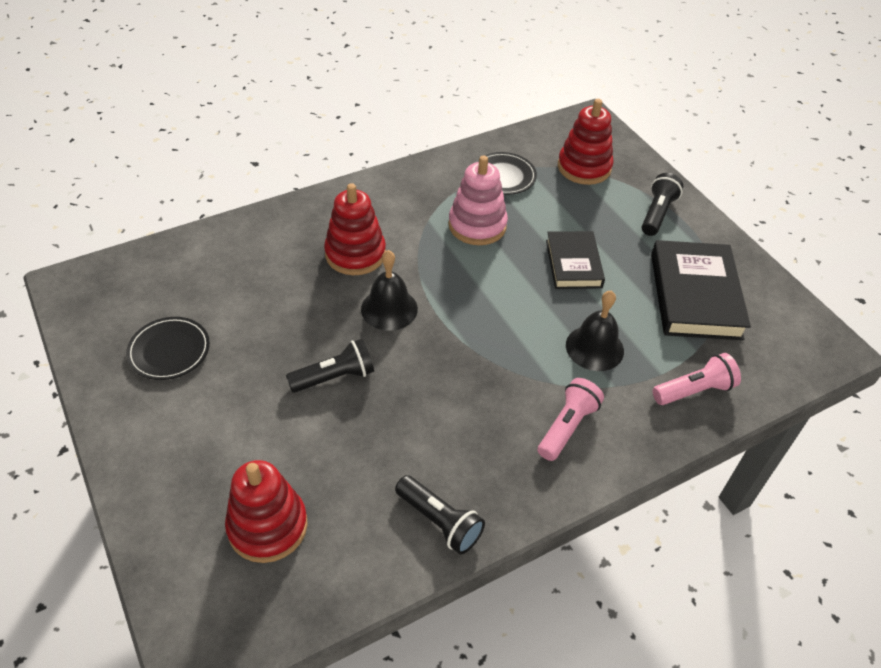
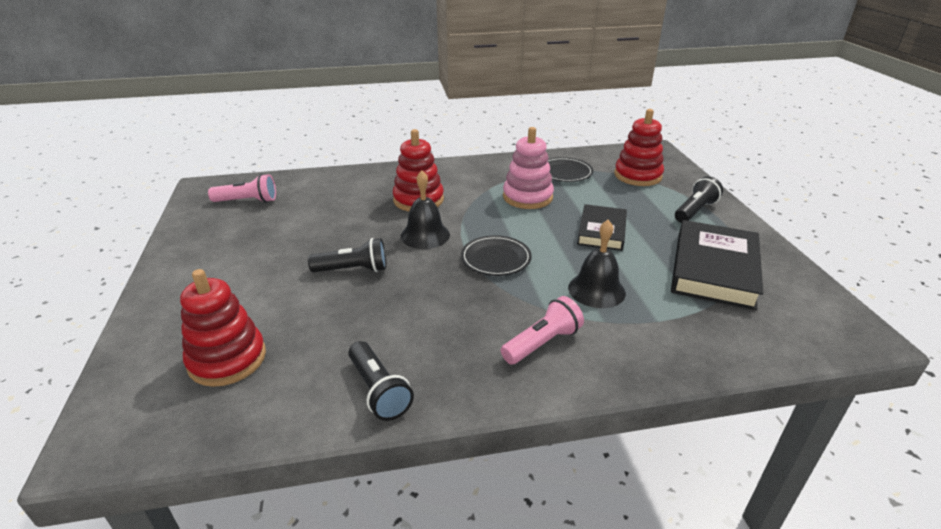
camera: 20 degrees right, 15 degrees down
(169, 351) = (240, 233): black plate -> black plate (496, 258)
(694, 390) = (688, 340): pink flashlight -> pink flashlight (247, 201)

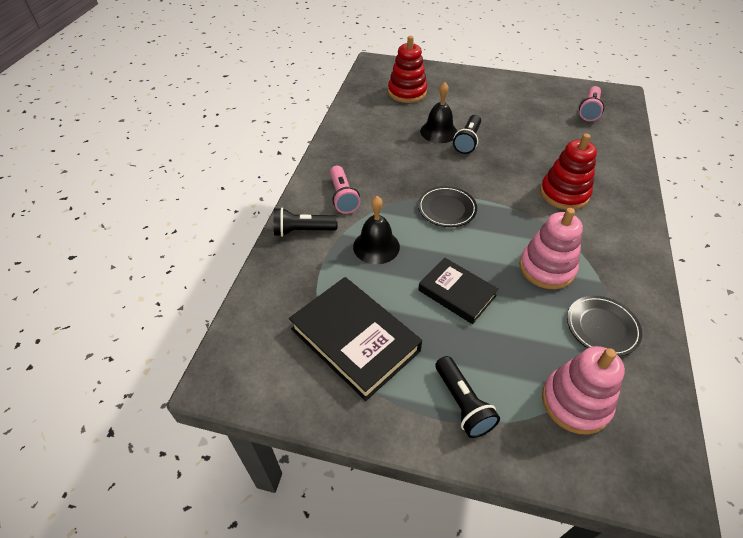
camera: 115 degrees right, 15 degrees up
(378, 391) = (351, 130): black flashlight -> black flashlight (303, 231)
(425, 235) = (499, 182): black bell -> black bell (438, 131)
(637, 175) = (575, 402): red stacking toy -> pink stacking toy

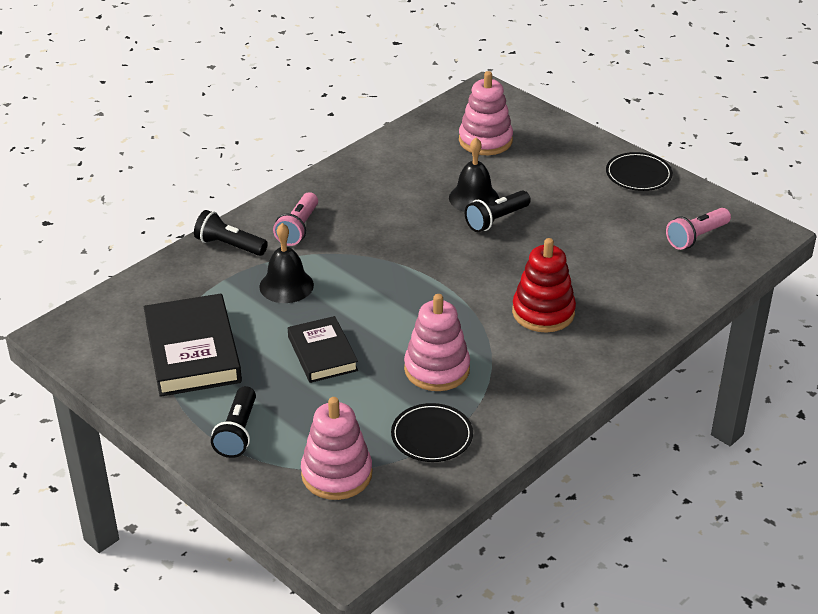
camera: 30 degrees right, 10 degrees down
(407, 92) = (485, 140): red stacking toy -> pink stacking toy
(447, 209) = (394, 279): black plate -> black plate (638, 175)

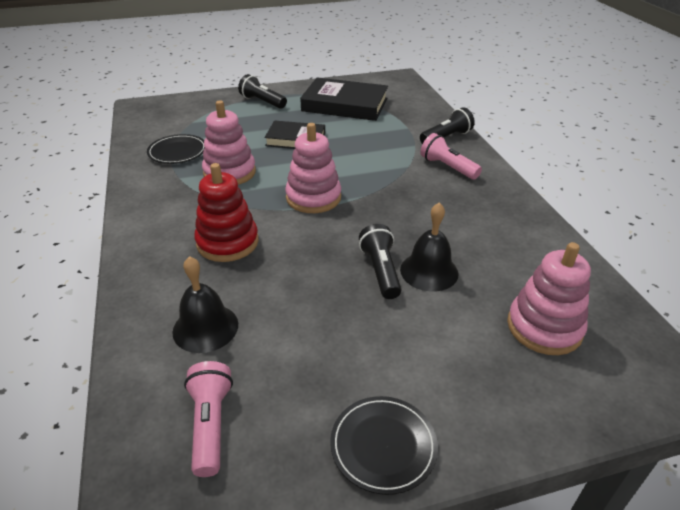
camera: 120 degrees right, 0 degrees up
(286, 285) = (380, 145): black bell -> black bell (205, 327)
(336, 474) = (194, 118): pink stacking toy -> pink stacking toy (313, 198)

